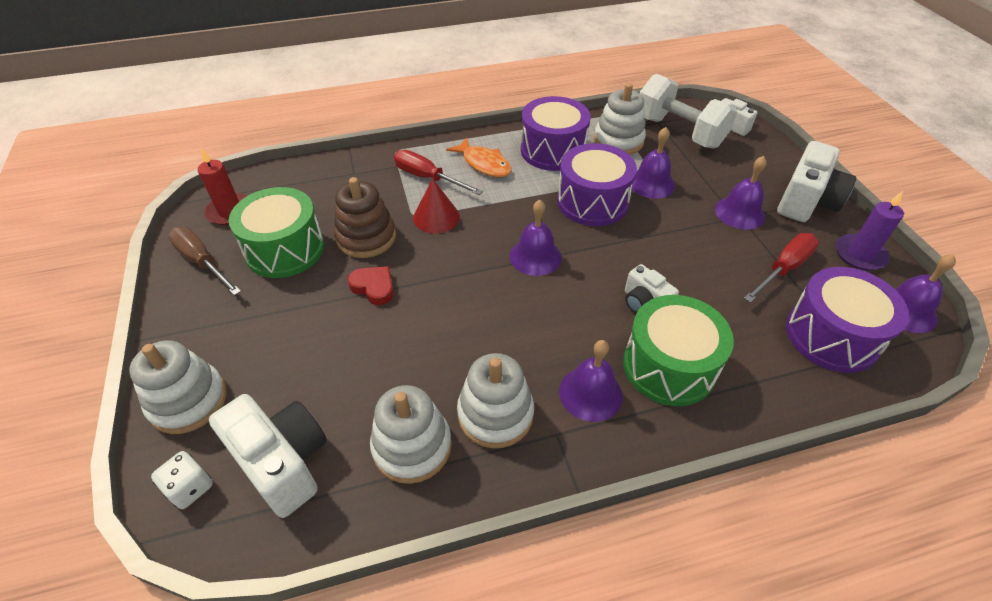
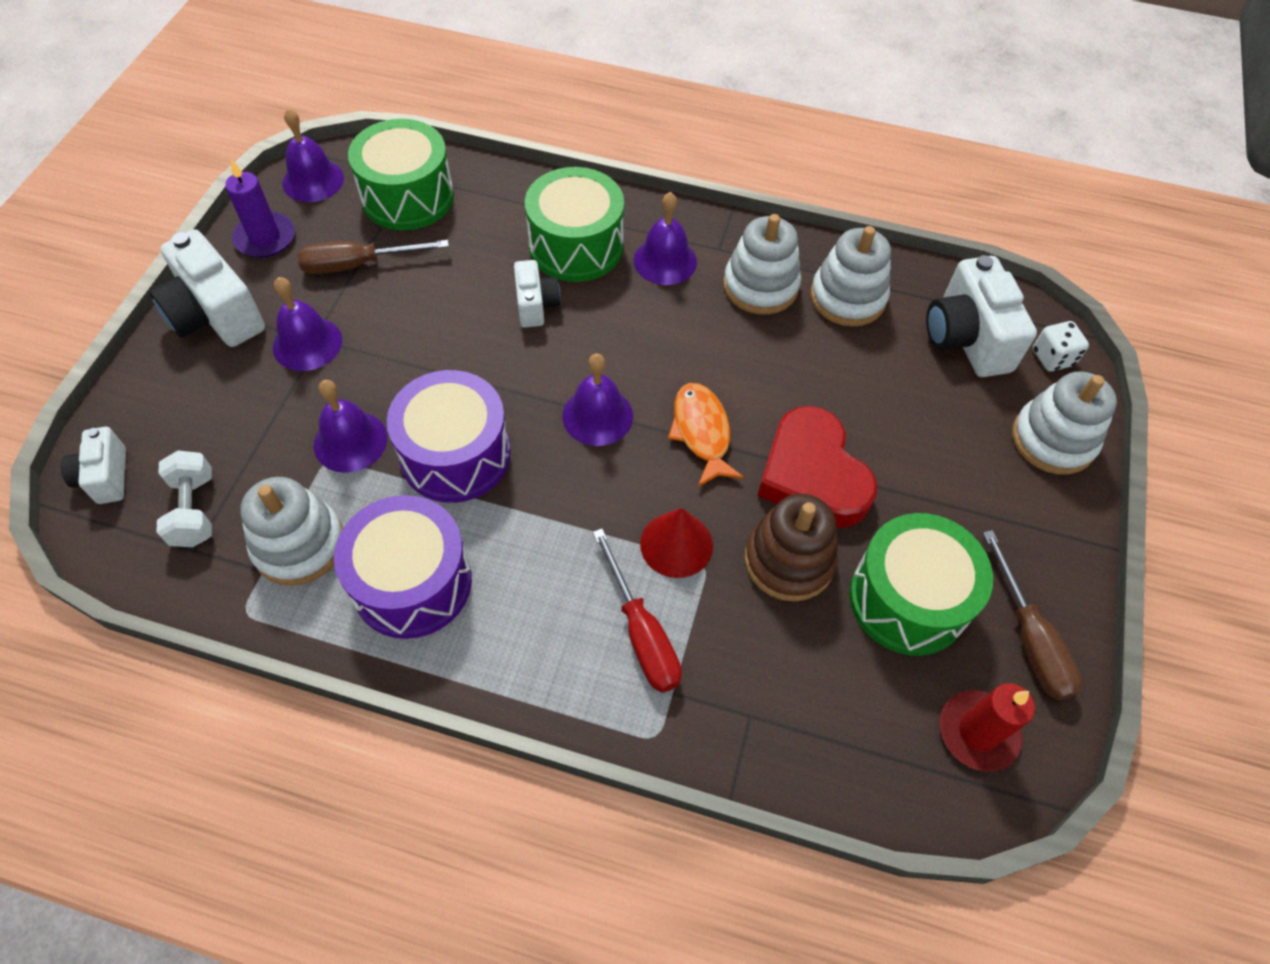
camera: 150 degrees left, 10 degrees up
(374, 287) = (812, 475): red heart -> red heart, size x1.93
(484, 164) = (537, 614): orange fish -> orange fish (702, 432)
(678, 132) = (194, 510): white dumbbell -> white dumbbell, size x0.56
(783, 269) = (358, 265): red screwdriver -> brown screwdriver
(806, 202) = (215, 315): white camera -> white camera turned 105 degrees counterclockwise
(831, 336) = (408, 197): purple drum -> green drum

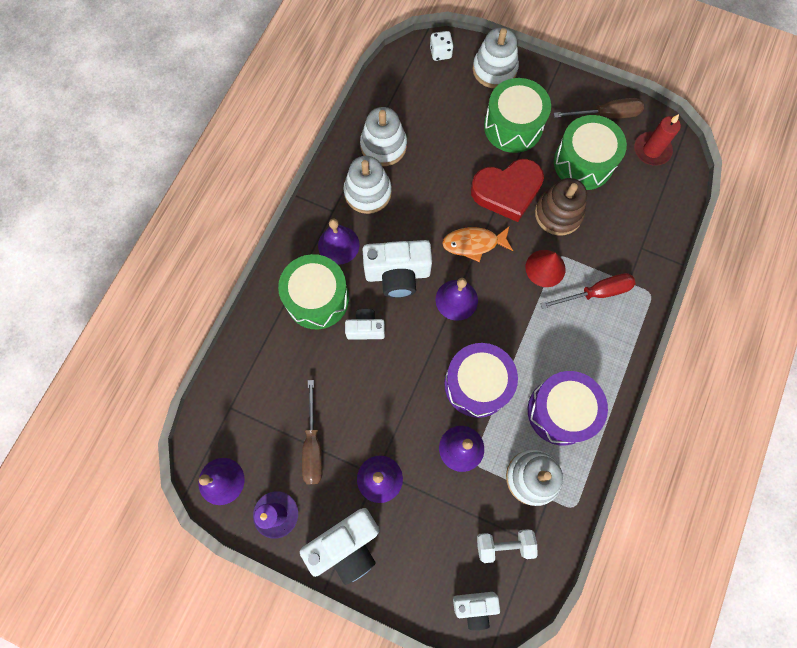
camera: 80 degrees left, 15 degrees up
(408, 197) = (251, 410): green drum -> green drum (513, 126)
(966, 339) = (422, 91): white camera -> white camera (397, 274)

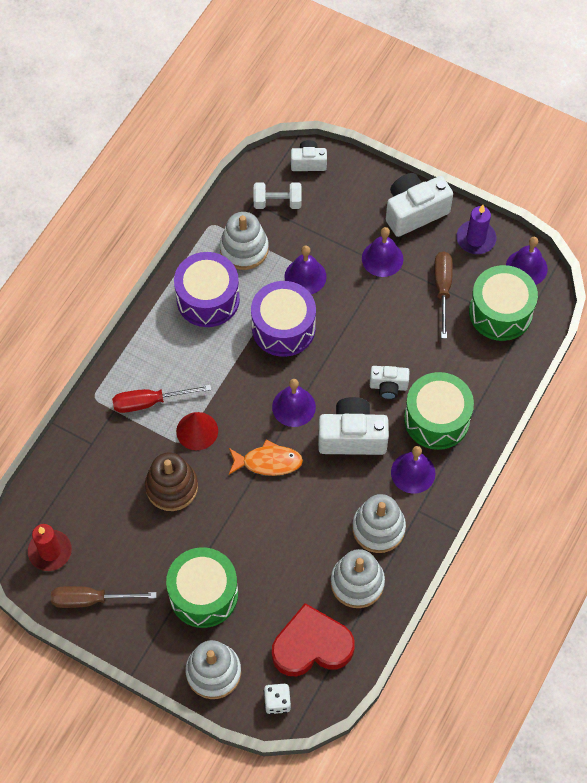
camera: 175 degrees left, 10 degrees down
(507, 191) = (223, 516): red heart -> red heart (311, 645)
(583, 163) = (131, 543): green drum -> green drum (500, 312)

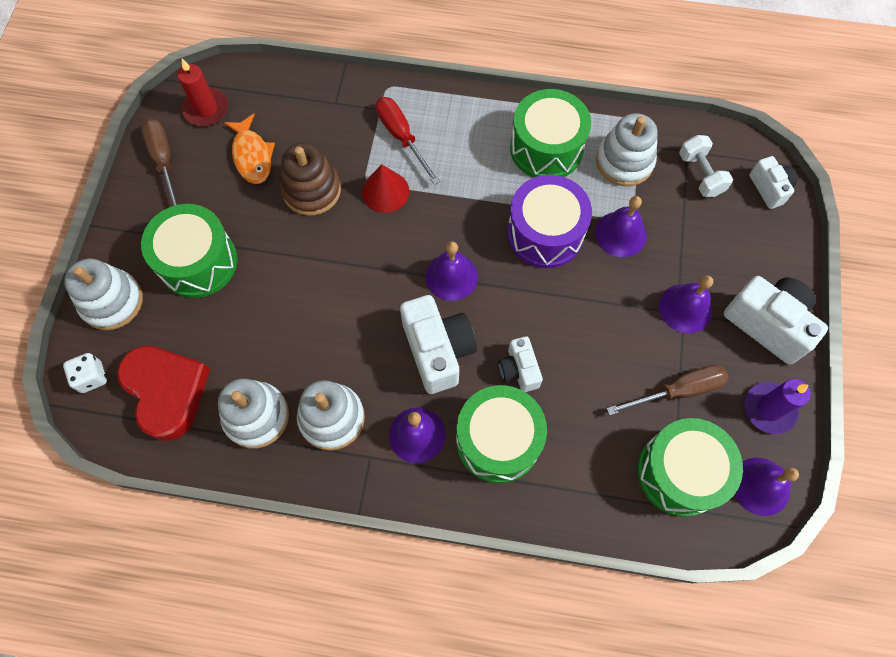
camera: 70 degrees right, 5 degrees up
(208, 299) = (546, 148): purple drum -> green drum
(268, 462) = (374, 273): orange fish -> orange fish (252, 156)

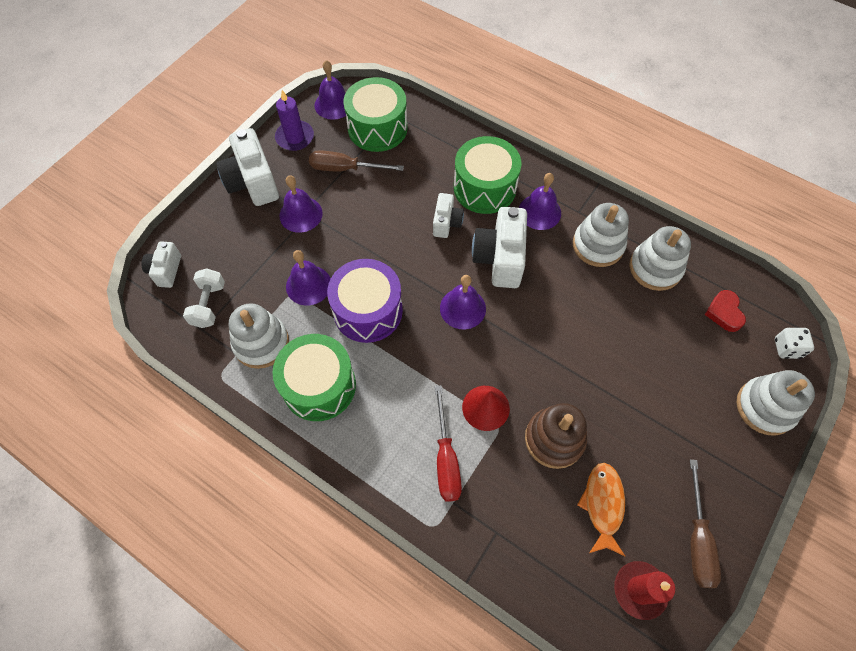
camera: 155 degrees left, 5 degrees down
(166, 392) = (724, 312): red heart -> red heart, size x0.52
(198, 262) = (679, 412): green drum -> none

